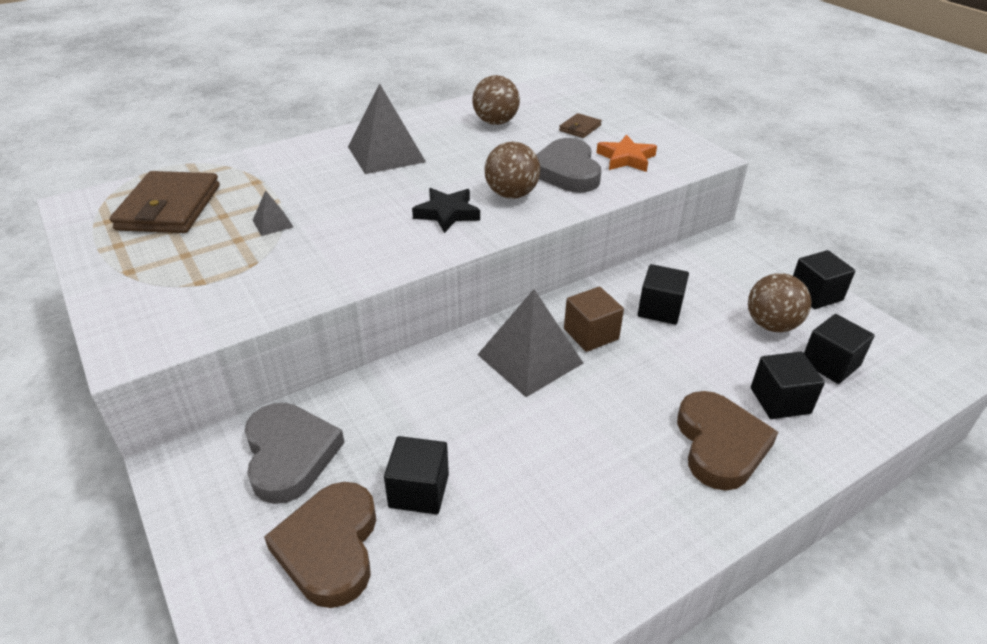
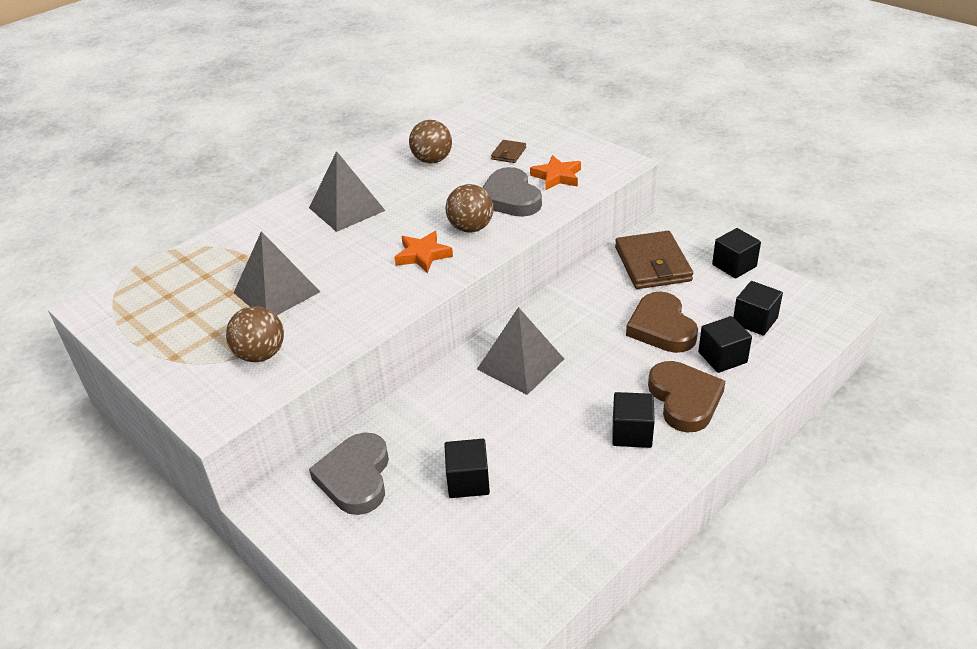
camera: 10 degrees left, 0 degrees up
(169, 207) = (177, 294): brown wallet -> brown wallet (652, 264)
(273, 223) = (277, 292): grey pyramid -> grey pyramid, size x2.21
(289, 455) = (355, 477): grey heart -> grey heart turned 150 degrees counterclockwise
(330, 547) = (416, 535): brown heart -> brown heart (661, 327)
(447, 213) = (423, 255): black star -> orange star
(591, 334) = (563, 334): brown cube -> none
(660, 309) = (613, 302): black cube -> black cube (632, 433)
(771, 325) = (704, 298): brown ball -> brown ball (261, 354)

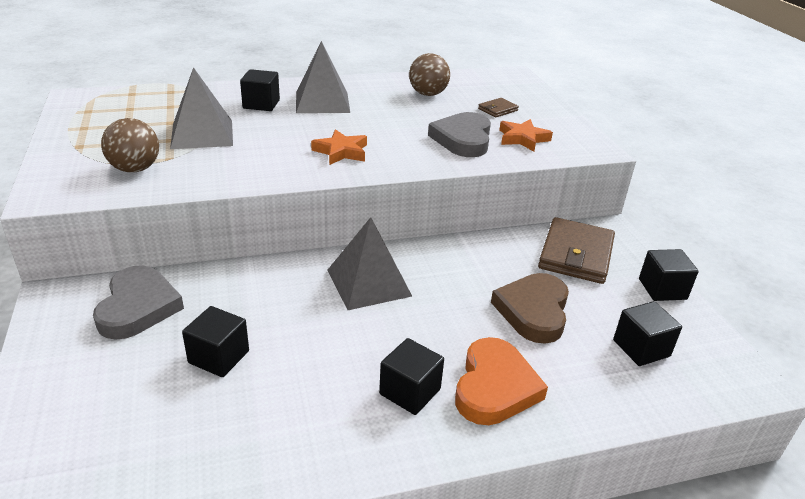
camera: 25 degrees right, 5 degrees down
(355, 477) = (138, 307): grey heart -> grey heart turned 150 degrees clockwise
(471, 228) = (404, 148): brown ball -> none
(684, 399) = (495, 387): brown heart -> orange heart
(722, 357) = (573, 366): black cube -> black cube (261, 104)

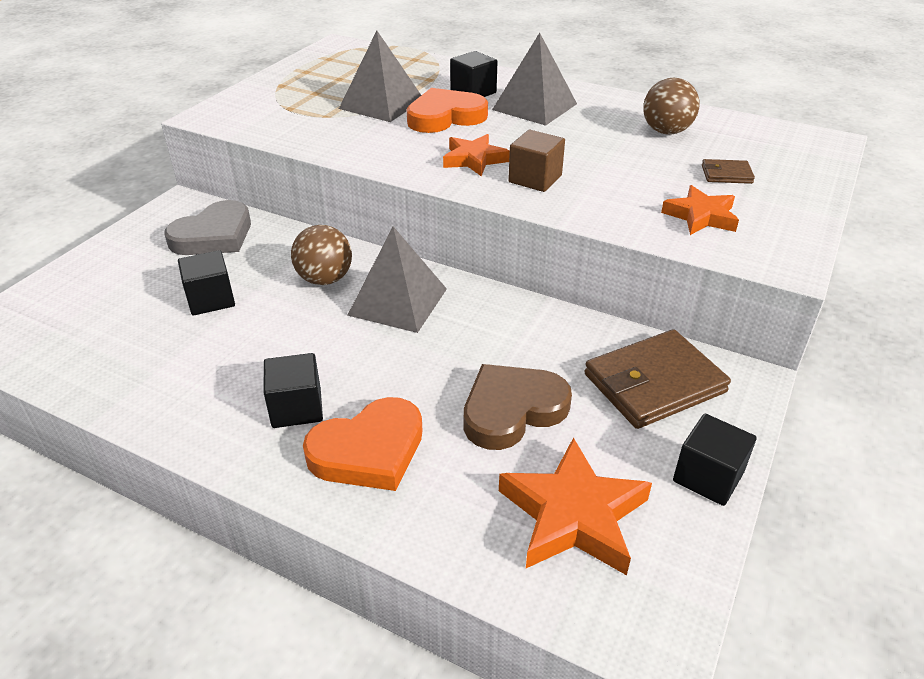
camera: 45 degrees right, 5 degrees up
(135, 169) = (290, 116): brown ball -> brown ball (325, 279)
(270, 128) = (445, 117): none -> orange heart
(401, 150) = (535, 179): none -> brown cube
(463, 139) = (624, 191): grey heart -> none
(641, 348) = (573, 515): black cube -> orange star

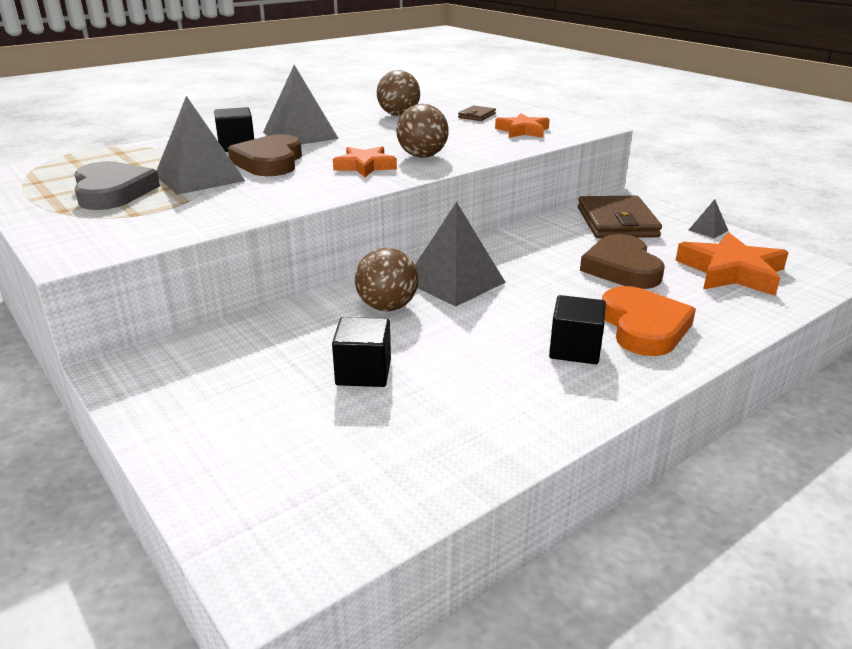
camera: 65 degrees left, 10 degrees down
(214, 236) = (231, 356): grey heart -> grey heart (112, 192)
(445, 117) = (270, 162): orange heart -> brown heart
(535, 179) = (422, 156): brown cube -> brown ball
(708, 477) = (708, 230): black cube -> grey pyramid

